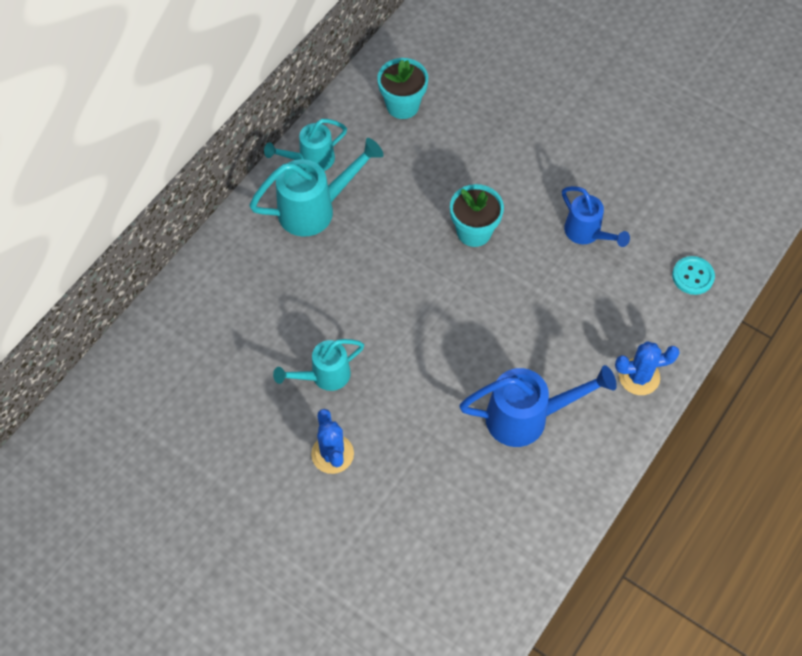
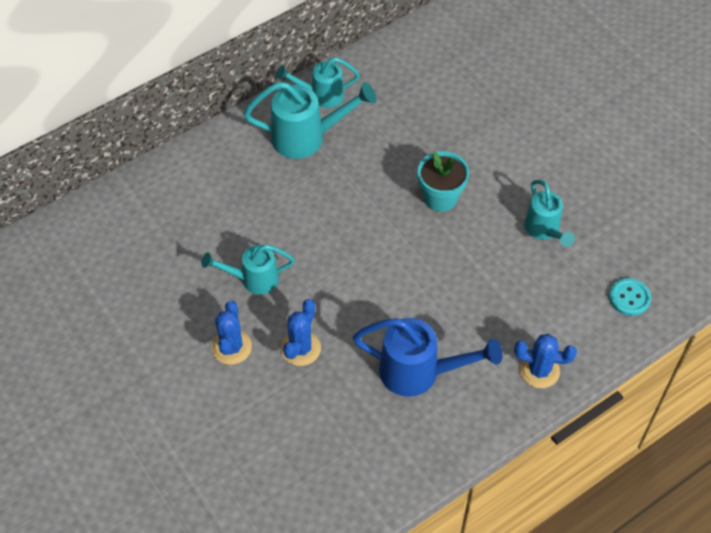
camera: 20 degrees right, 5 degrees down
(402, 105) = (422, 72): turquoise flower pot -> none
(402, 432) = (301, 348): none -> blue cactus
(587, 234) = (544, 230): blue watering can -> turquoise watering can

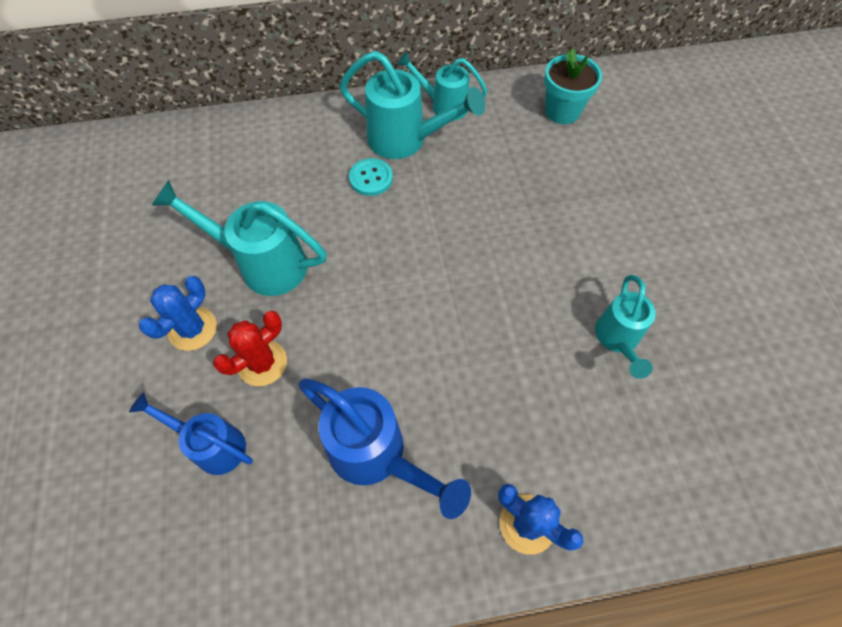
camera: 25 degrees right, 5 degrees up
(253, 279) = (262, 263): turquoise watering can -> turquoise watering can, size x1.54
(300, 414) = (212, 445): none -> blue watering can
(301, 348) = (262, 363): blue cactus -> red cactus
(440, 198) = (512, 254): turquoise flower pot -> turquoise flower pot (562, 111)
(629, 298) = (692, 475): turquoise button -> turquoise button (371, 178)

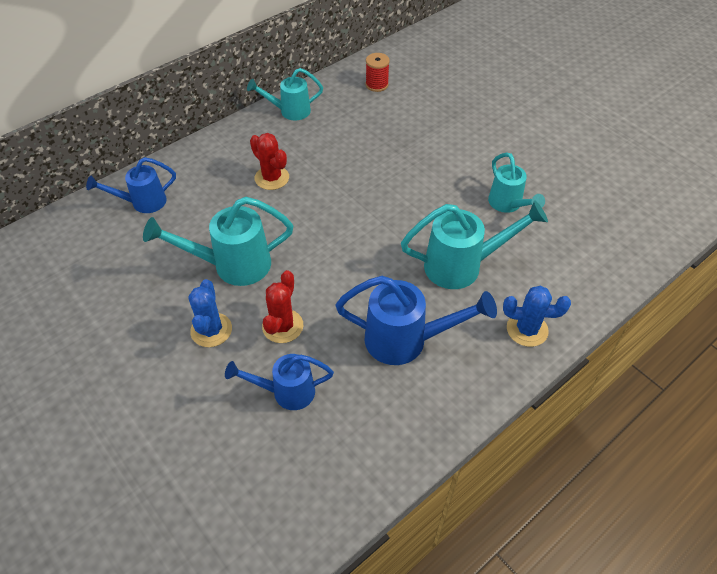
camera: 30 degrees left, 10 degrees down
(229, 149) = (142, 203): none -> blue watering can
(371, 178) = (272, 178): turquoise button -> red cactus
(406, 140) = (279, 144): turquoise watering can -> turquoise watering can (463, 266)
(562, 111) = (377, 85): turquoise flower pot -> red spool

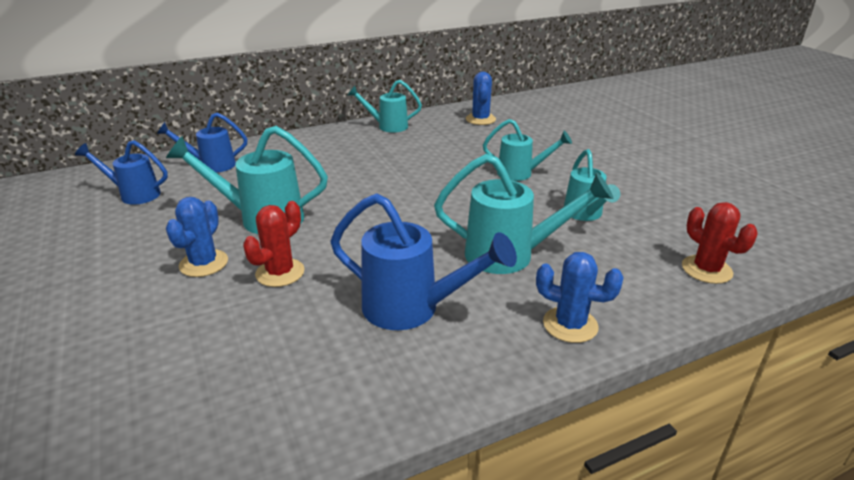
camera: 15 degrees right, 20 degrees down
(272, 178) = (343, 165): red cactus -> red cactus (706, 270)
(286, 392) = (244, 330): blue watering can -> blue watering can (134, 194)
(377, 85) = (480, 119): red spool -> blue cactus
(440, 160) = (521, 173): none -> turquoise watering can

